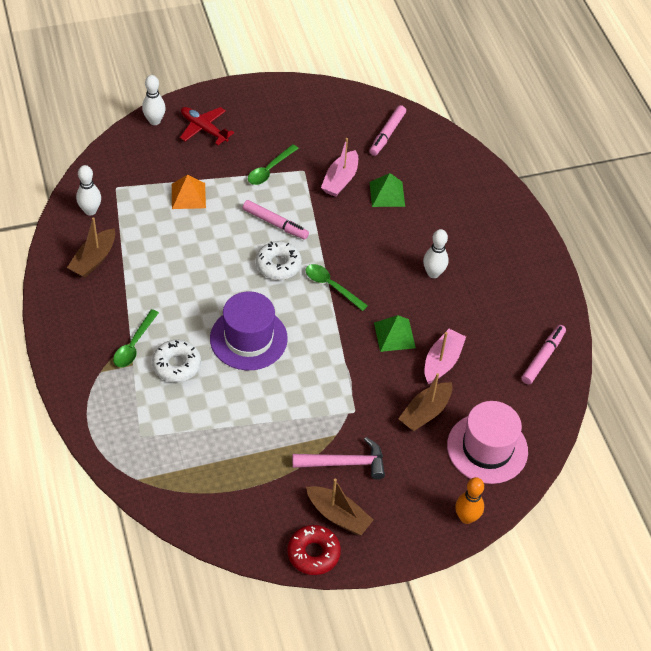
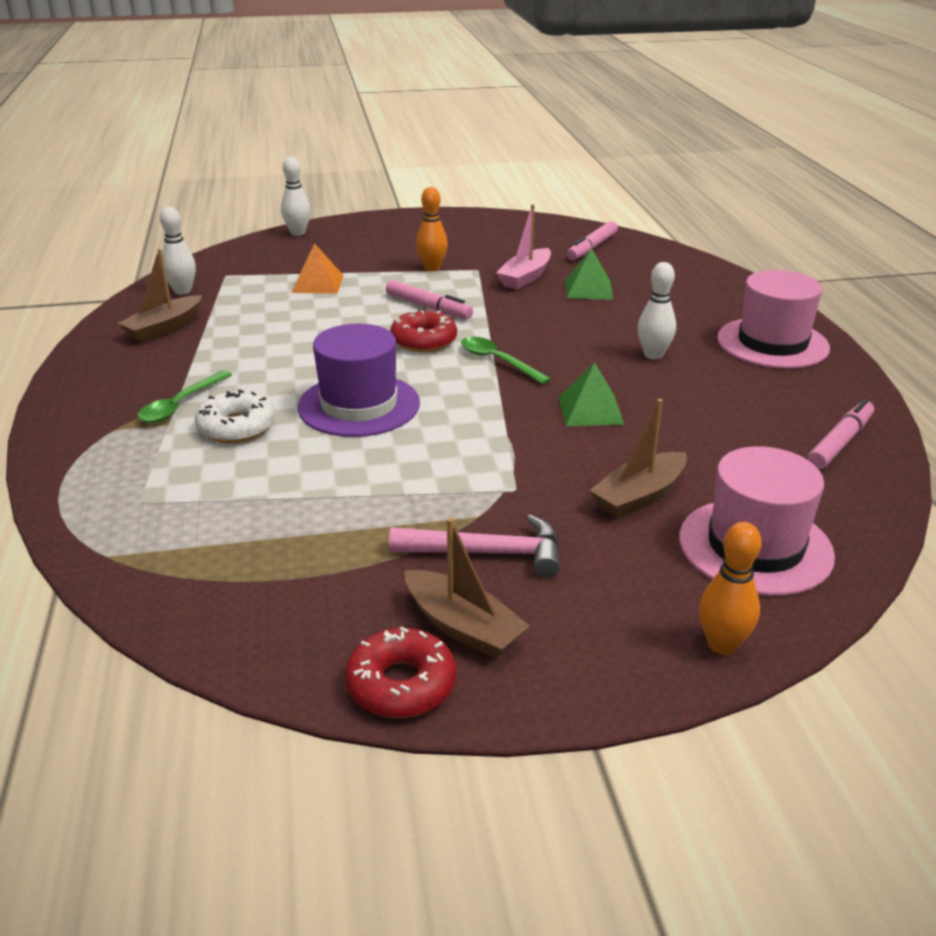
camera: 10 degrees right, 20 degrees down
(203, 129) = (357, 239): red plane -> none
(269, 170) = (432, 268): green spoon -> orange bowling pin
(278, 265) = (424, 341): white donut -> red donut
(442, 362) = (668, 440): pink boat -> none
(512, 255) = (772, 343): none -> pink hat

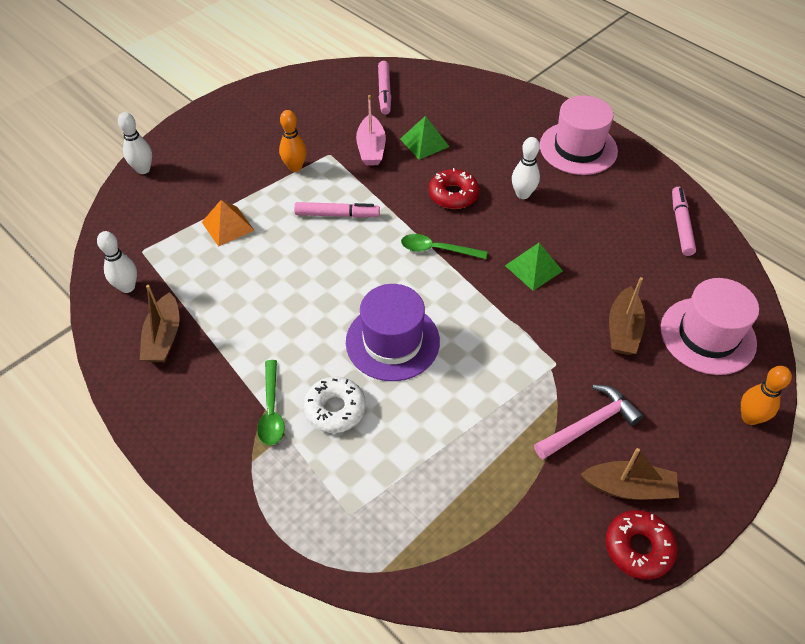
camera: 35 degrees left, 20 degrees up
(424, 341) = (369, 253): red donut -> red donut (453, 195)

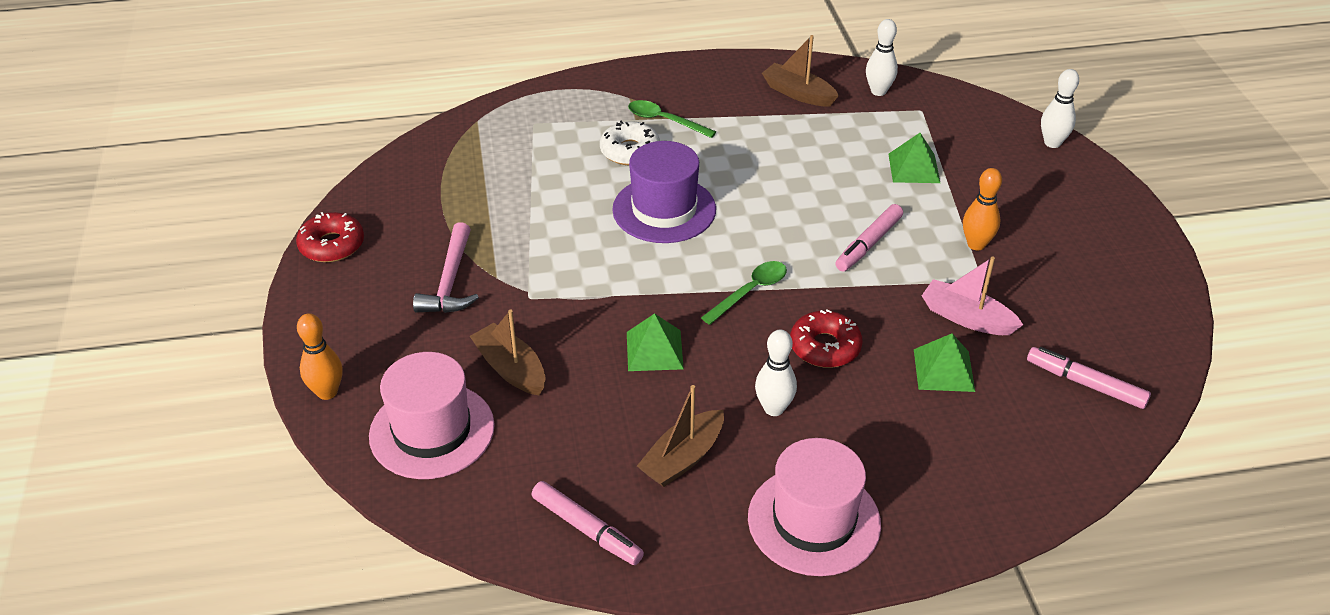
camera: 125 degrees right, 10 degrees down
(227, 226) = (914, 168): orange pyramid -> green pyramid
(629, 487) = (375, 270): brown boat -> brown boat (683, 458)

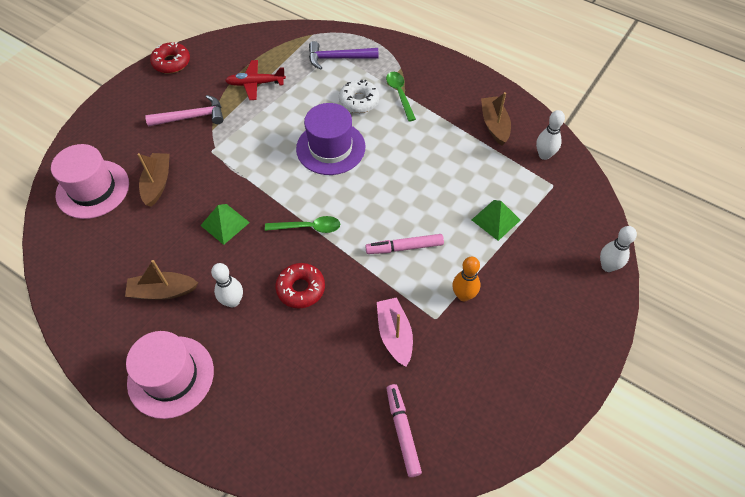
camera: 45 degrees right, 15 degrees up
(327, 392) = (82, 137): orange bowling pin -> none
(450, 281) = (191, 117): pink hammer -> pink hammer turned 150 degrees counterclockwise
(481, 204) = (255, 84): none -> red plane
(545, 126) = (338, 58): none -> purple hammer
(586, 529) = (84, 291): pink marker -> none
(944, 370) = (340, 354): green pyramid -> none

